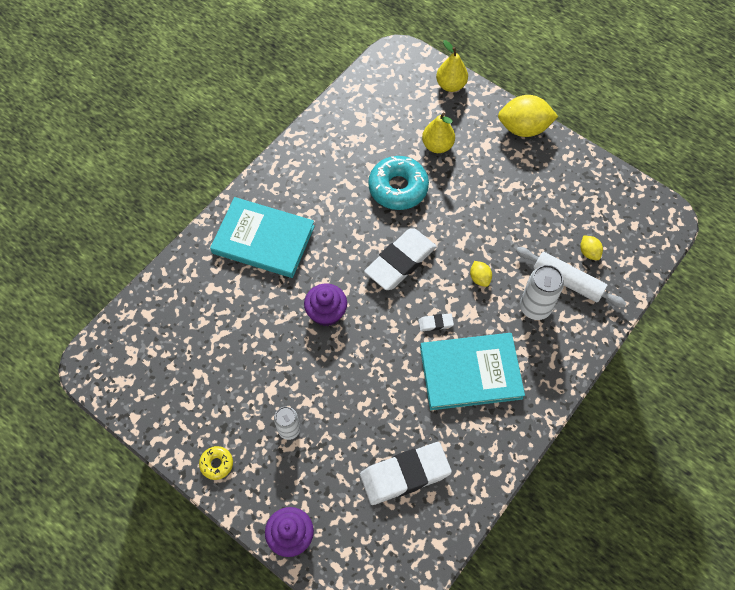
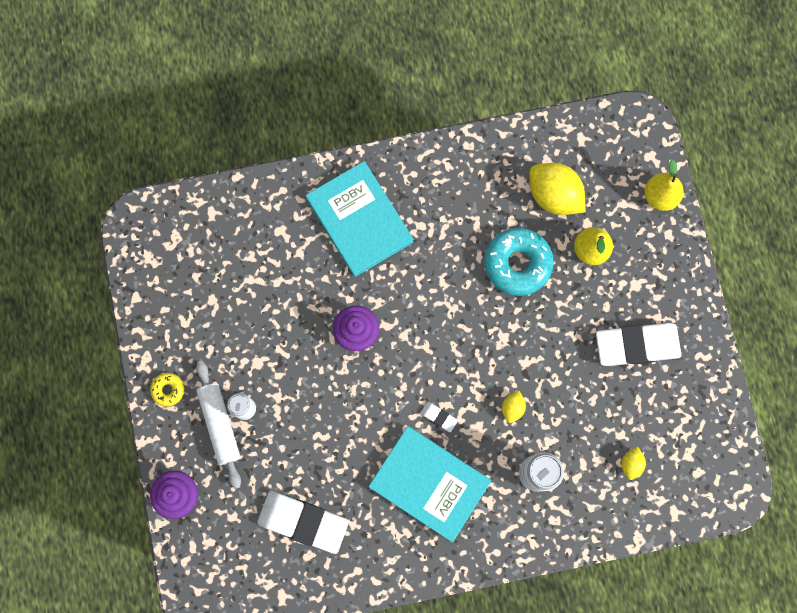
camera: 40 degrees right, 15 degrees up
(400, 262) = (458, 336): white eraser -> white eraser (637, 345)
(523, 128) = (687, 296): yellow lemon -> yellow lemon (554, 195)
(568, 281) = (587, 474): white rolling pin -> white rolling pin (220, 424)

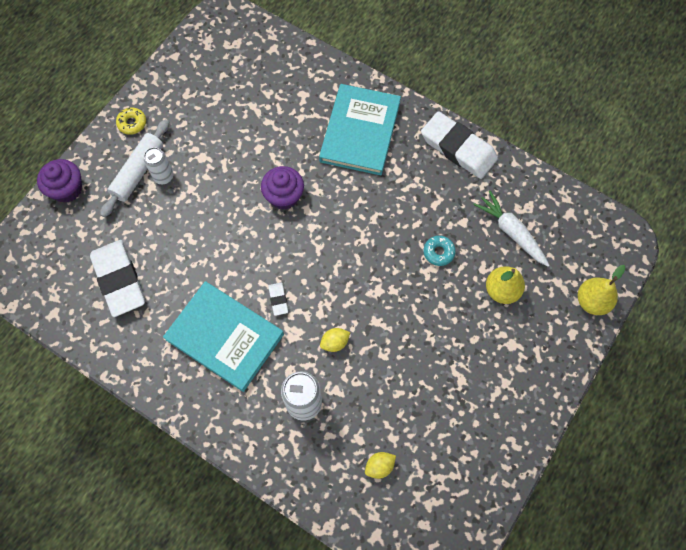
camera: 45 degrees right, 10 degrees down
(429, 483) = (225, 337): turquoise book -> turquoise book turned 45 degrees counterclockwise
(517, 264) = (438, 252): turquoise donut -> turquoise donut, size x0.48
(554, 195) = (511, 232): yellow lemon -> white carrot
(637, 345) = (470, 387): white eraser -> white eraser (458, 148)

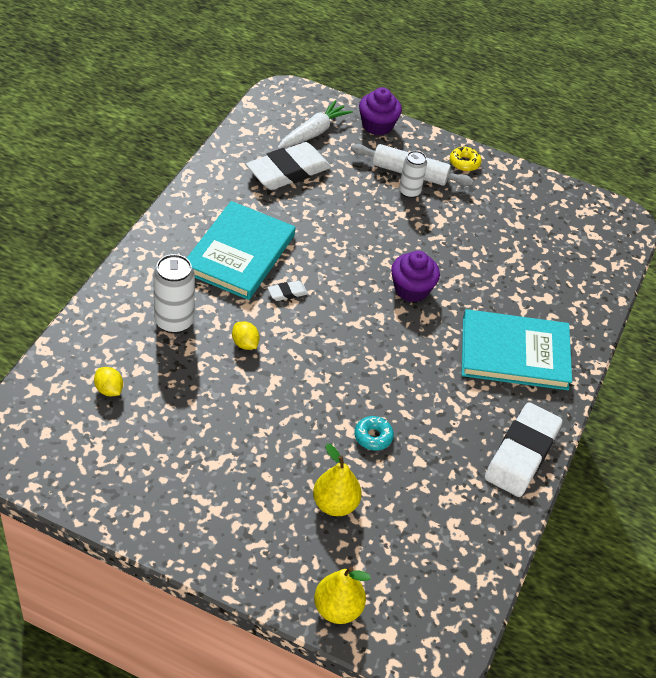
camera: 75 degrees right, 20 degrees down
(511, 232) = (417, 514): white carrot -> white carrot (313, 133)

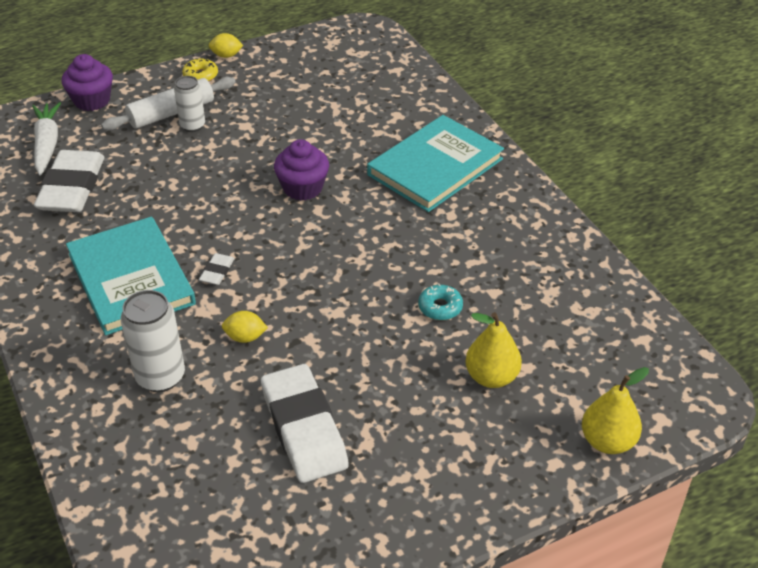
camera: 45 degrees left, 5 degrees down
(109, 390) = (192, 481): yellow lemon -> yellow lemon (226, 55)
(522, 453) = (542, 223): white eraser -> white eraser (304, 428)

